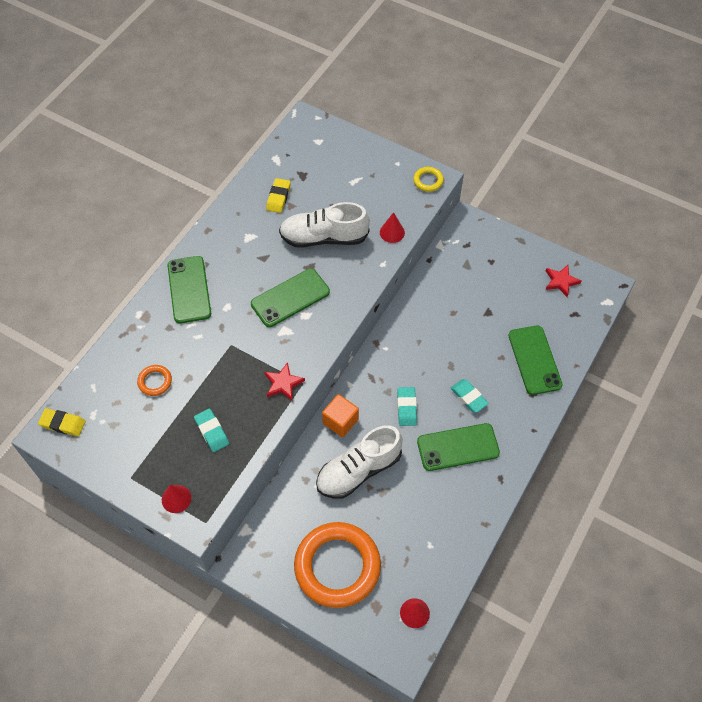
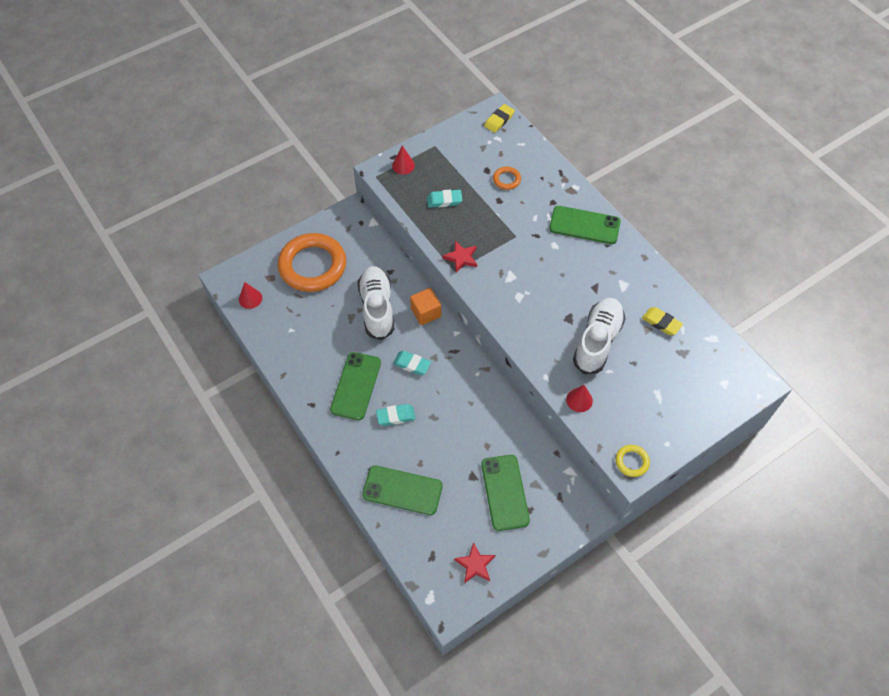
camera: 115 degrees right, 0 degrees up
(290, 298) = (542, 292): green phone -> green phone (504, 492)

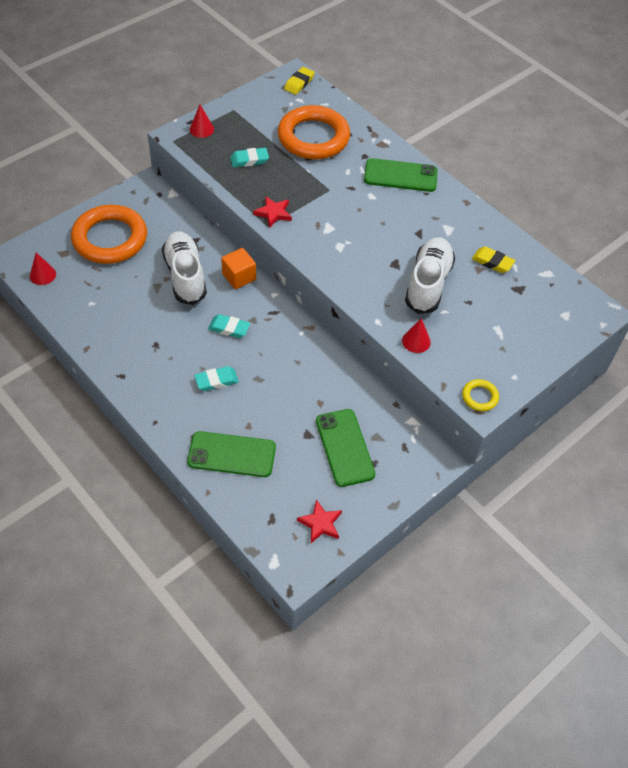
camera: 10 degrees left, 5 degrees down
(356, 386) = (169, 354): green phone -> none
(506, 180) = (313, 137): orange ring -> orange ring, size x2.40

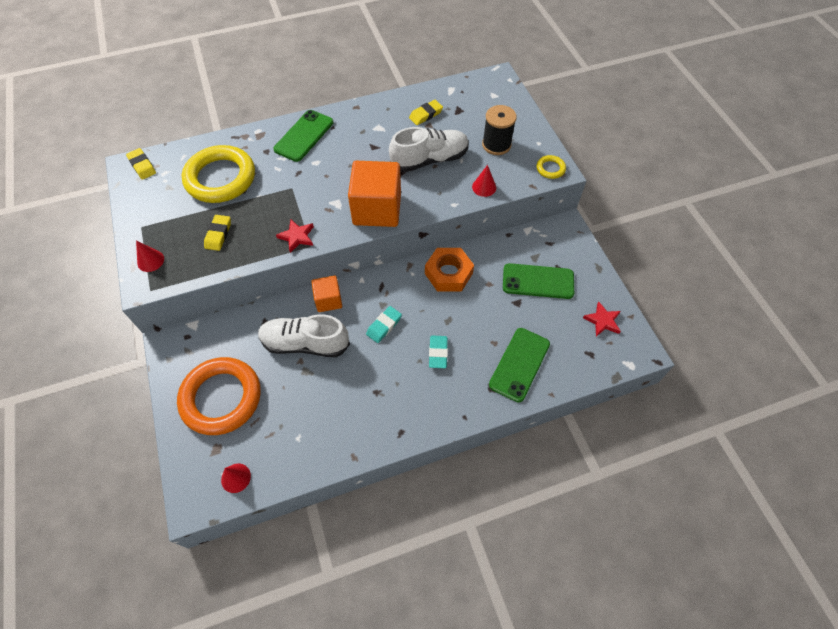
camera: 65 degrees left, 5 degrees up
(249, 160) = (218, 234): turquoise eraser -> yellow eraser
(313, 137) = (220, 178): orange ring -> yellow ring
(316, 363) = (448, 273): none -> orange nut
(337, 261) = (377, 209): none -> orange cube
(428, 284) = (429, 160): white shoe -> white shoe turned 120 degrees clockwise
(486, 337) = (496, 145): none -> black spool

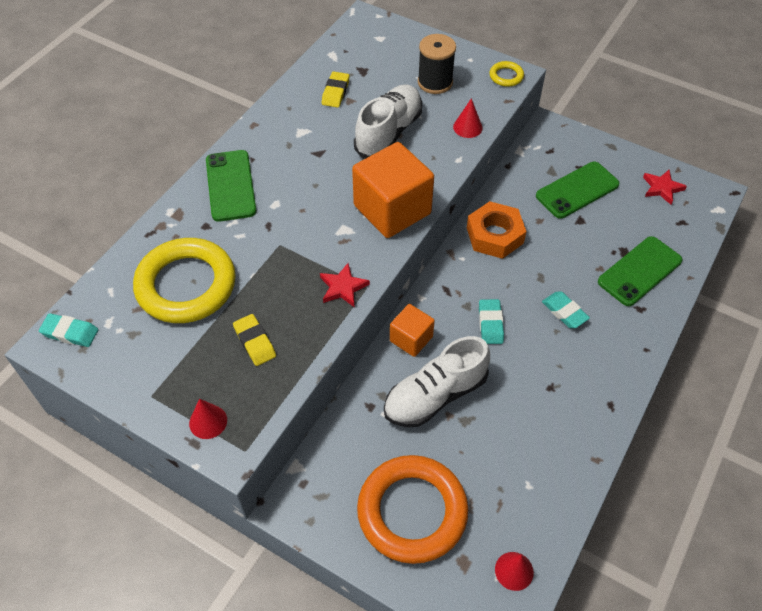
camera: 40 degrees left, 5 degrees down
(142, 166) = (70, 333): yellow eraser -> turquoise eraser
(519, 364) = (639, 271): green phone -> green phone turned 60 degrees clockwise

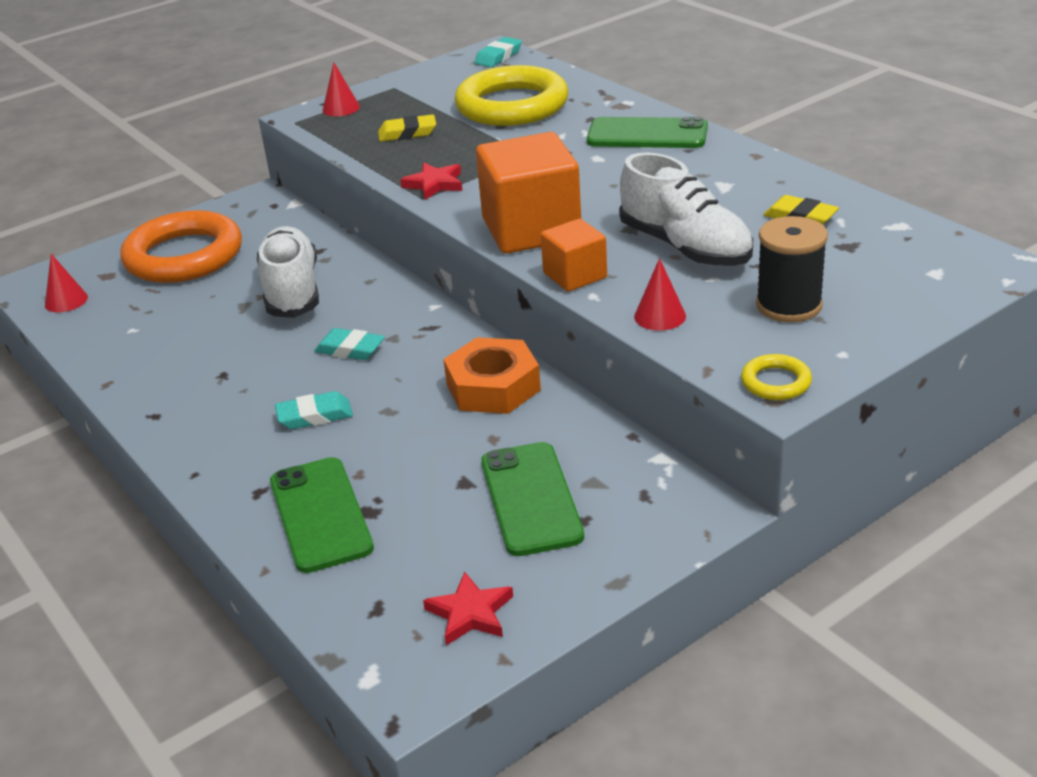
camera: 115 degrees right, 20 degrees down
(411, 339) = (379, 288): orange cube -> orange cube (575, 275)

